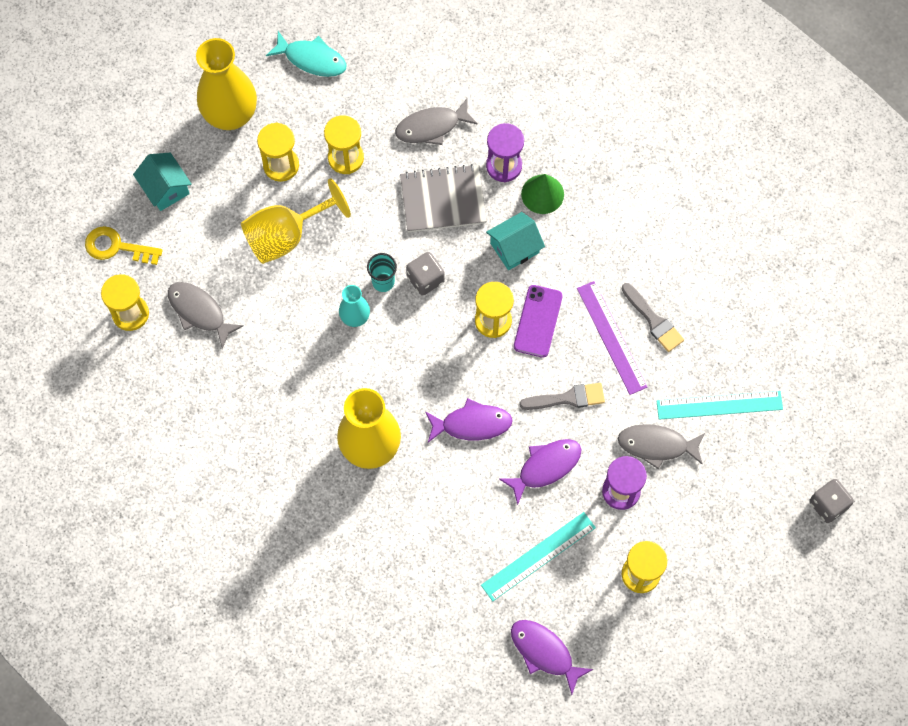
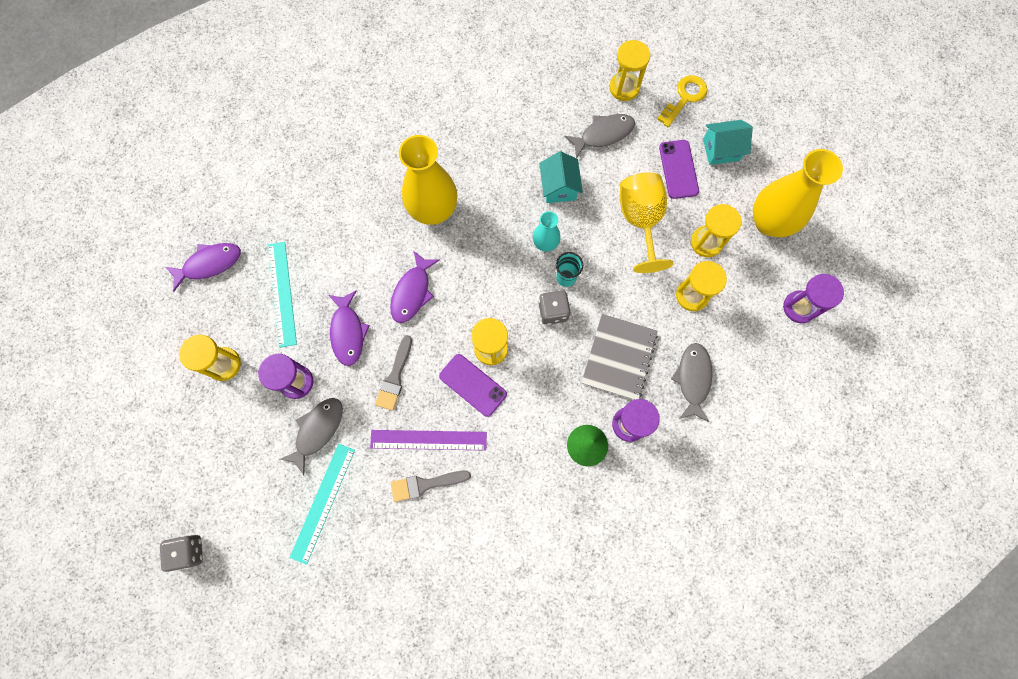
camera: 115 degrees right, 5 degrees up
(208, 221) = (678, 169): none -> purple phone
(312, 59) = (799, 307): turquoise fish -> purple hourglass
(514, 248) = (547, 397): turquoise house -> turquoise house (559, 187)

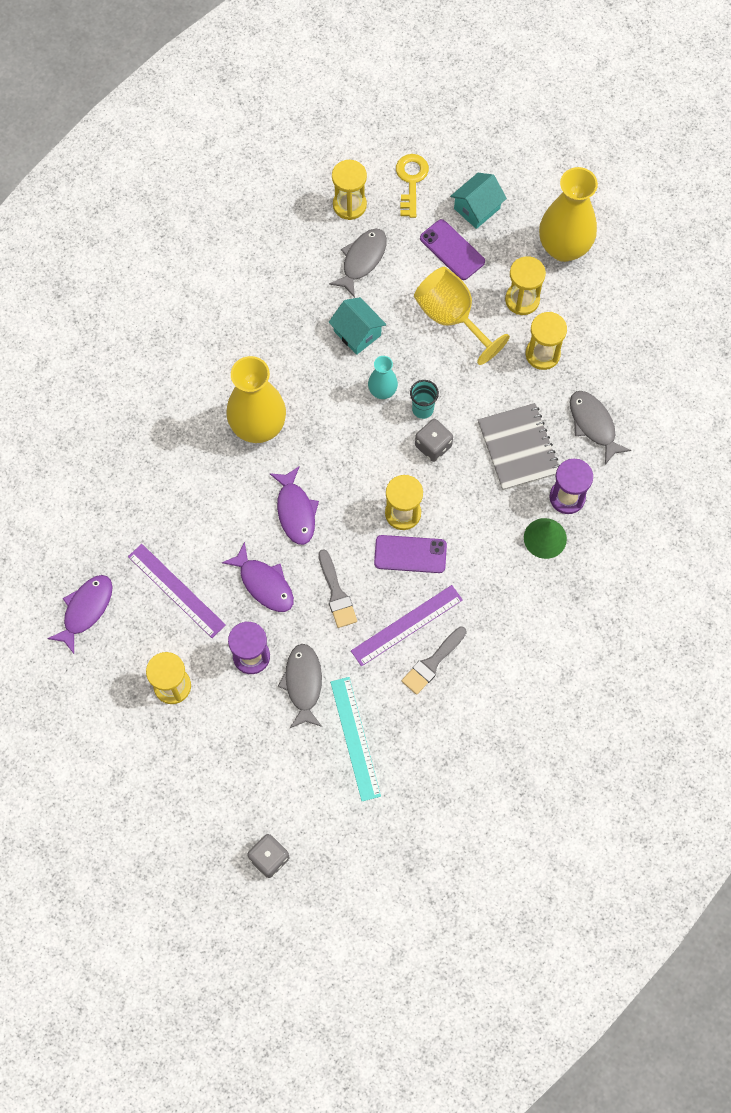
camera: 35 degrees left, 5 degrees down
(282, 293) = (176, 590): turquoise ruler -> purple ruler
(799, 307) = (639, 306): purple hourglass -> none

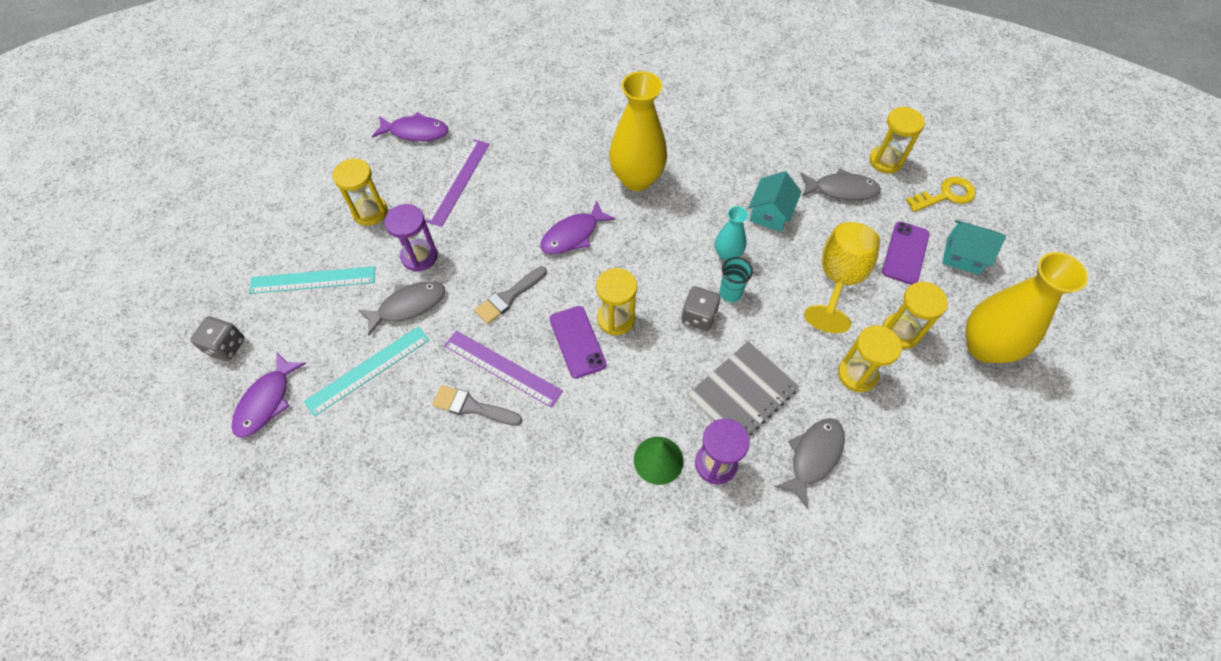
camera: 65 degrees right, 10 degrees down
(230, 762) = (313, 280): none -> turquoise ruler
(264, 584) = (493, 239): purple fish -> purple fish (266, 401)

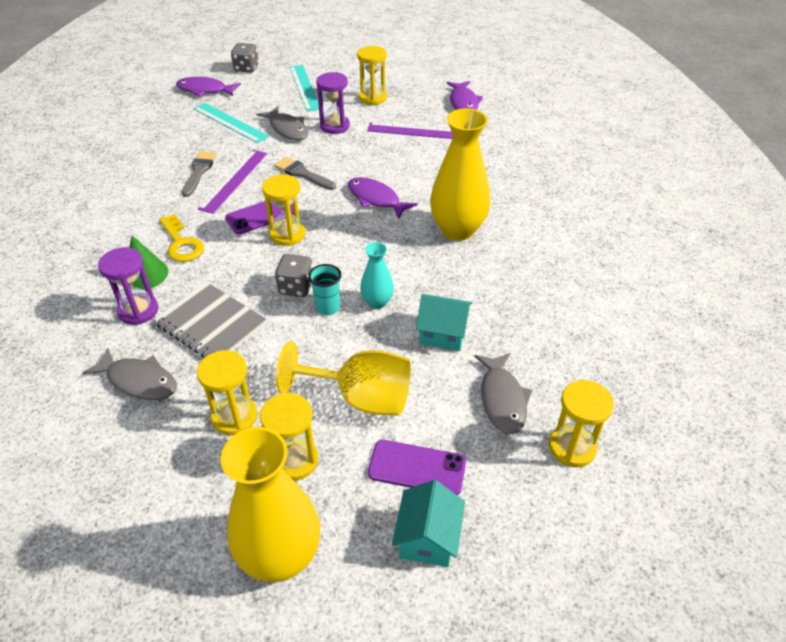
camera: 80 degrees right, 15 degrees down
(946, 195) = (535, 522): yellow key -> yellow key (181, 243)

